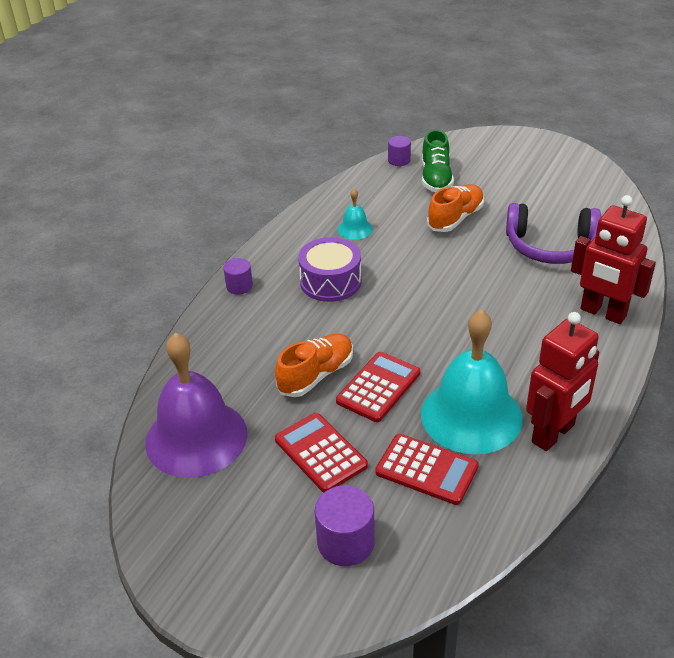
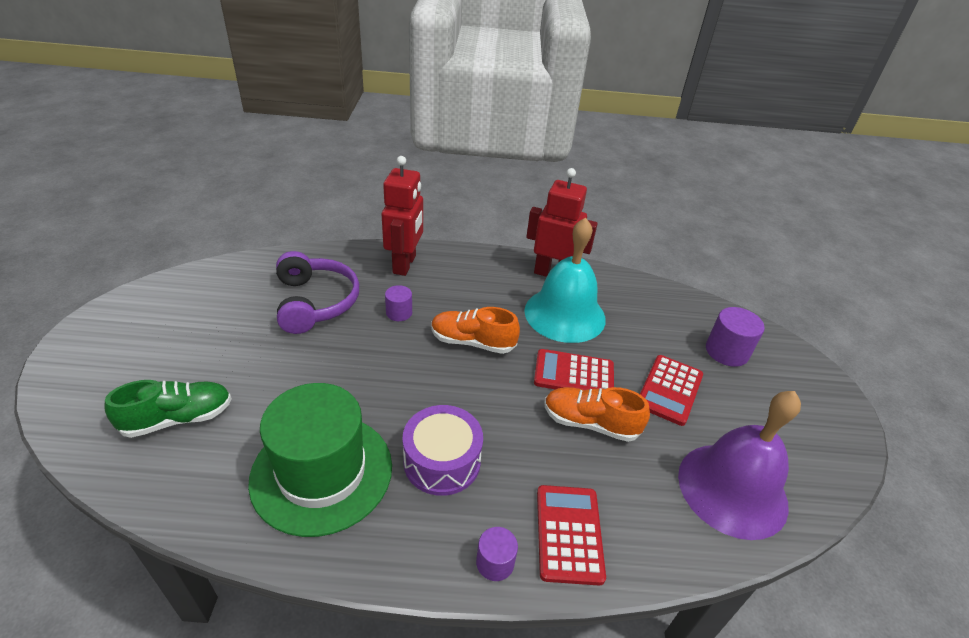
camera: 120 degrees left, 0 degrees up
(355, 229) = (322, 472): turquoise bell -> green hat
(399, 160) = (122, 474): purple cylinder -> purple cylinder (399, 313)
(426, 470) = (633, 326): red calculator -> red calculator (569, 533)
(455, 218) = (277, 379): orange shoe -> orange shoe (472, 342)

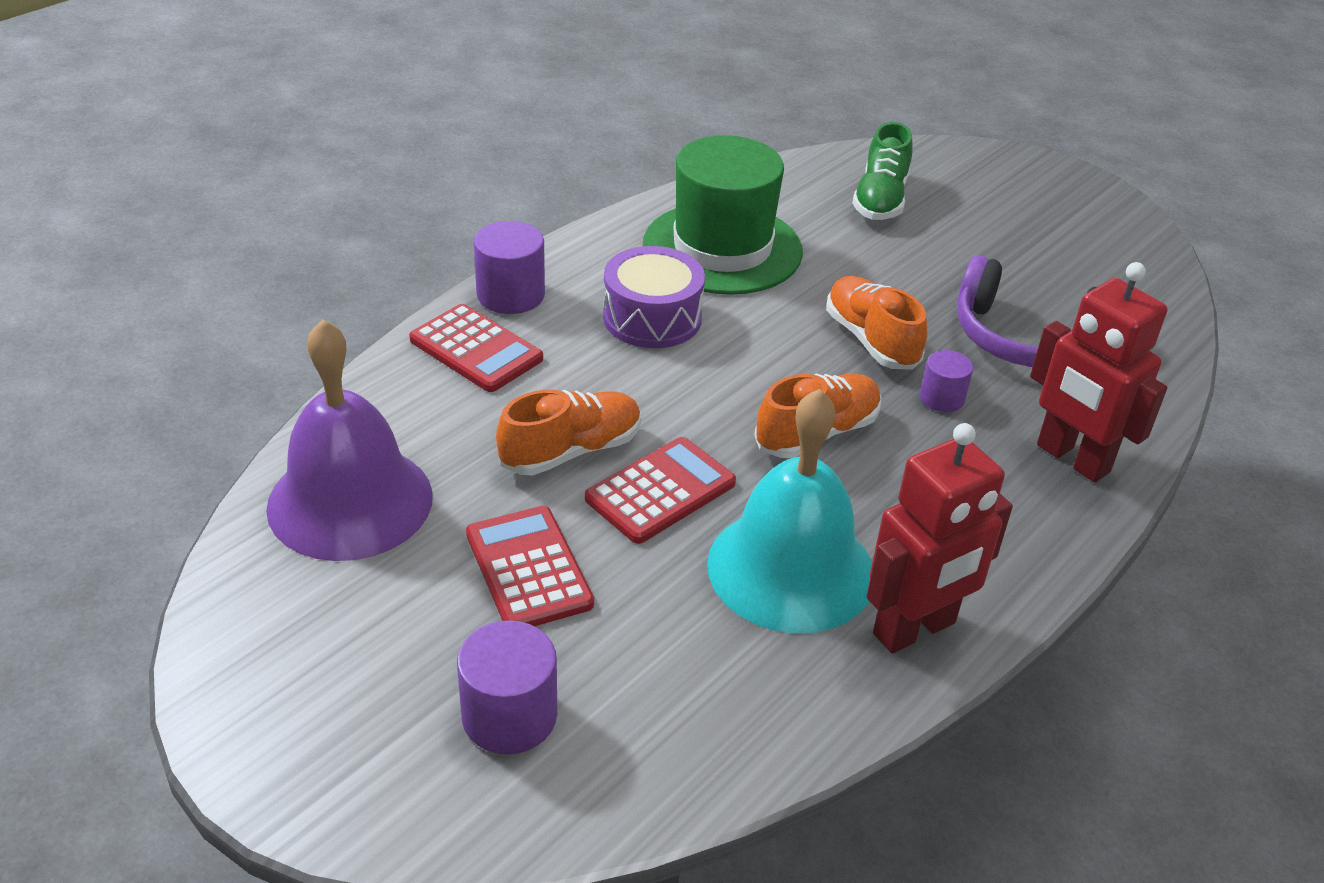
camera: 130 degrees right, 0 degrees up
(370, 355) = (871, 340): none -> orange shoe
(495, 562) = (510, 295): purple cylinder -> purple cylinder, size x1.61

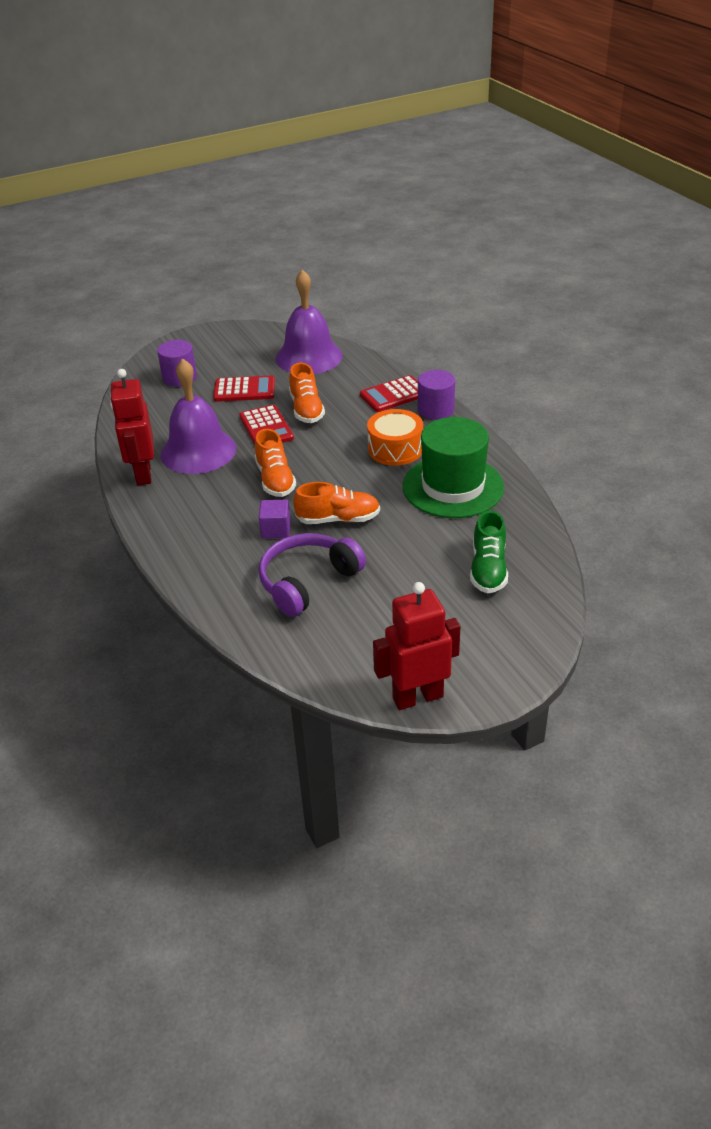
camera: 115 degrees right, 0 degrees up
(652, 318) = (395, 449): purple drum -> orange drum
(791, 568) = (198, 451): turquoise bell -> purple bell
(880, 199) = (488, 569): green shoe -> green shoe turned 120 degrees counterclockwise
(942, 398) = (276, 529): purple cylinder -> purple cube
(1072, 459) = (202, 560): red robot -> red robot (417, 697)

